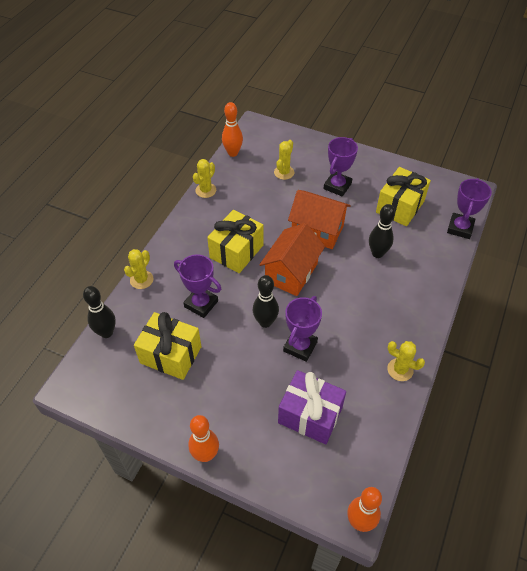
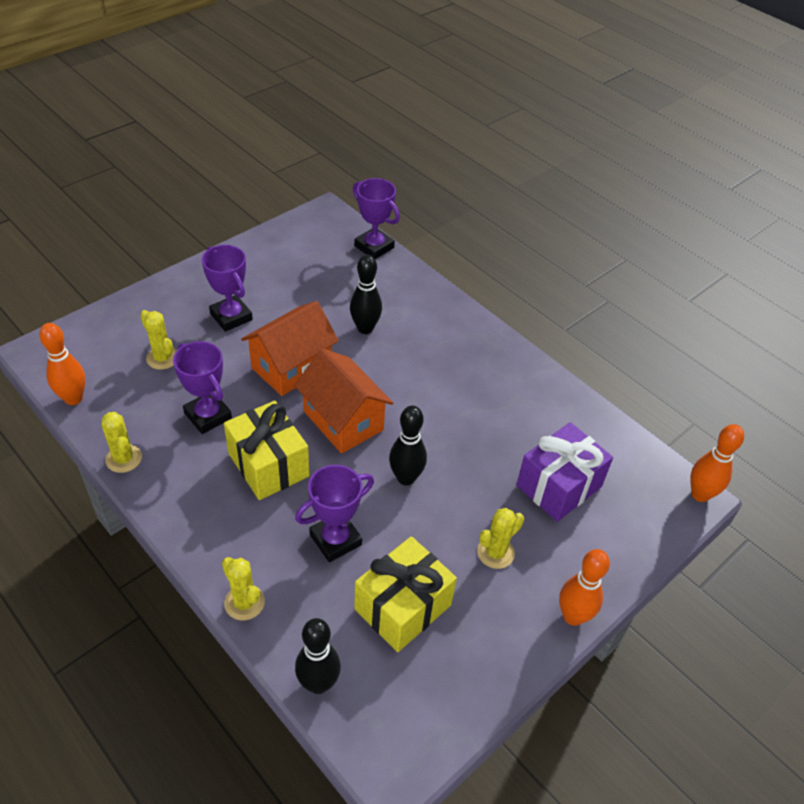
camera: 70 degrees left, 5 degrees down
(300, 346) = (460, 457): purple trophy -> purple trophy (208, 416)
(400, 207) = (308, 278): yellow gift -> none
(400, 370) = (534, 381): yellow cactus -> yellow cactus (495, 552)

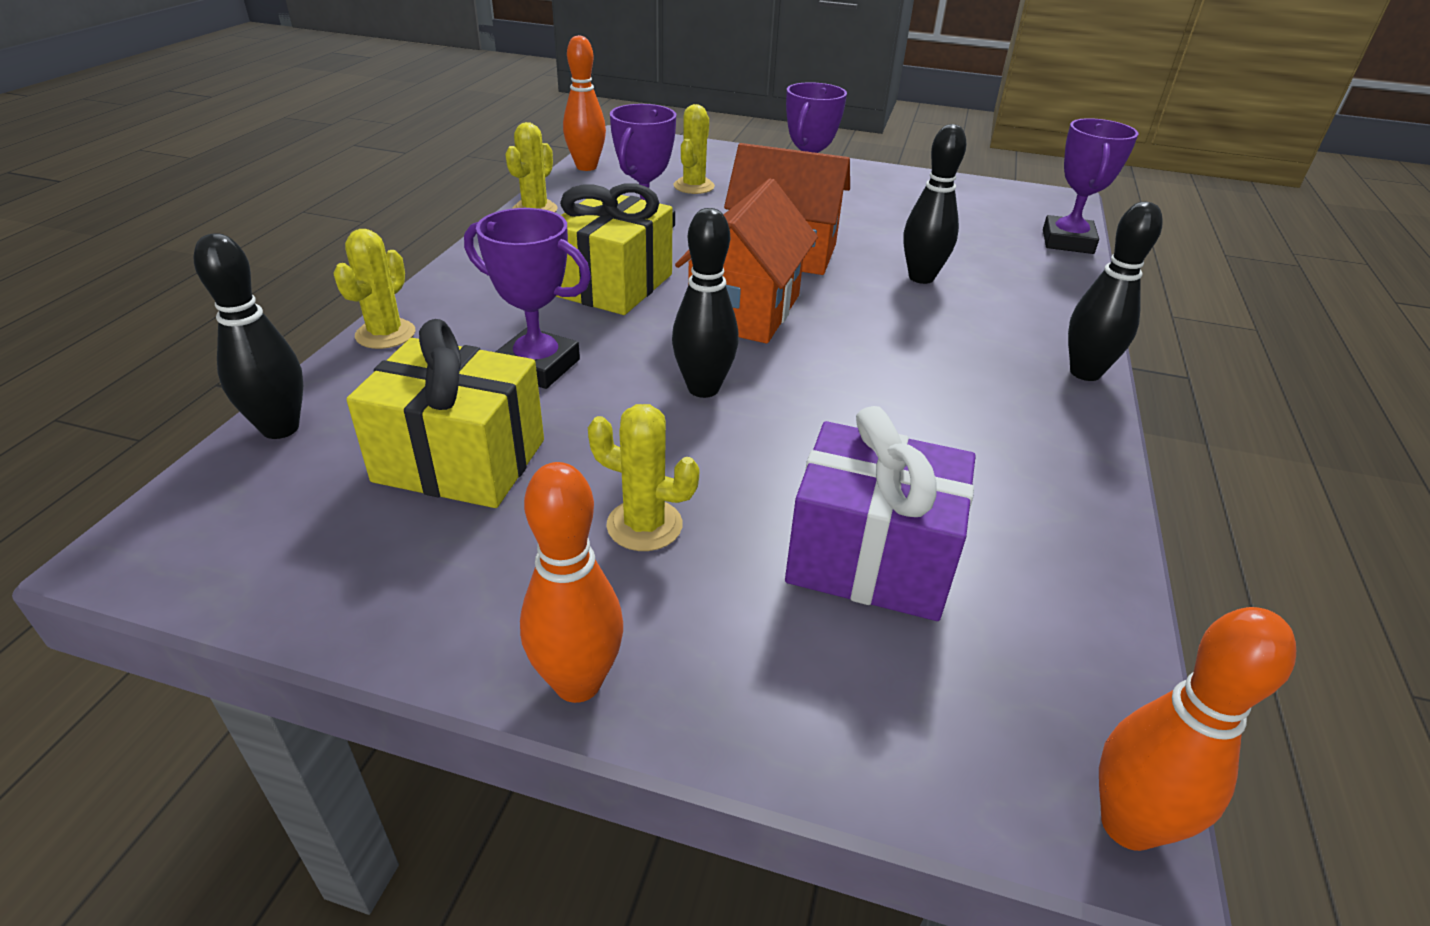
camera: 60 degrees right, 10 degrees down
(488, 331) = (1085, 373): none -> black bowling pin

